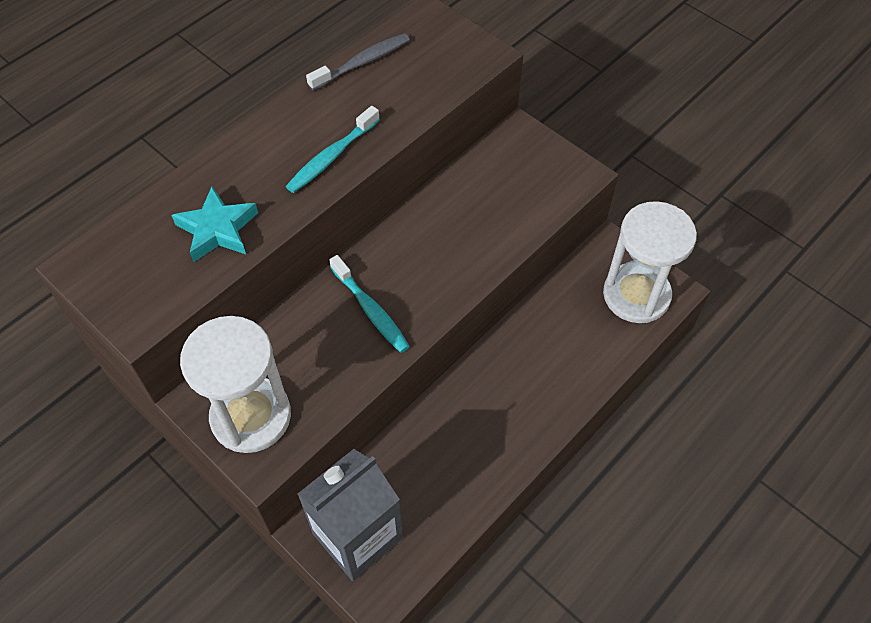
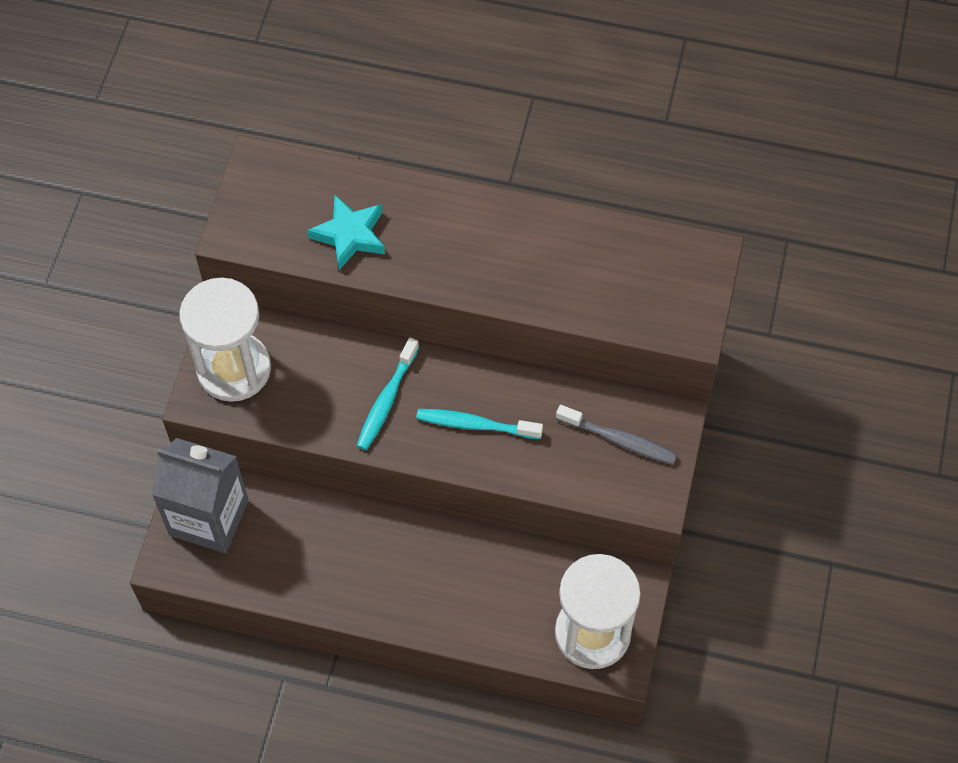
camera: 60 degrees right, 5 degrees up
(331, 157) = (480, 274): turquoise toothbrush -> turquoise toothbrush (475, 425)
(362, 63) = (608, 235): grey toothbrush -> grey toothbrush (619, 440)

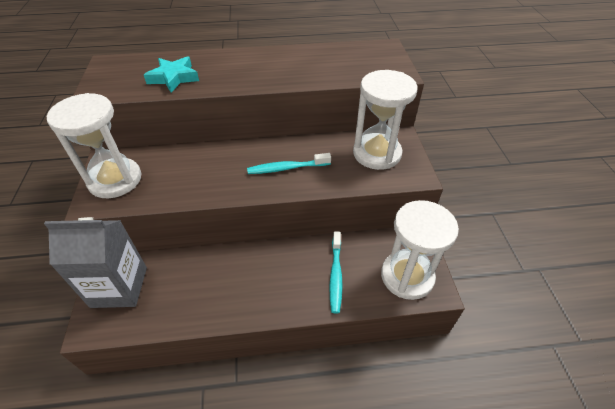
camera: 20 degrees left, 15 degrees down
(386, 400) = (224, 170): turquoise toothbrush -> turquoise toothbrush (335, 275)
(619, 440) = (377, 153): grey toothbrush -> white hourglass

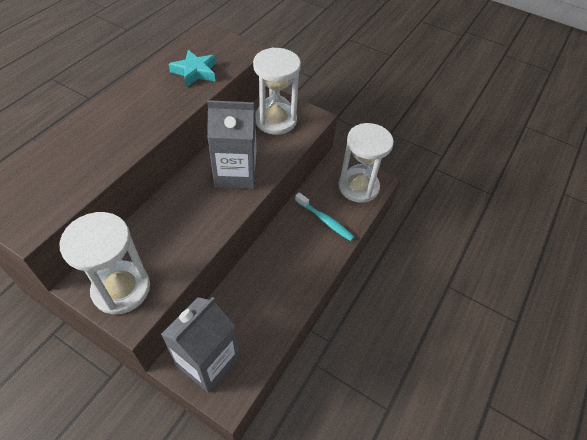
camera: 55 degrees left, 5 degrees up
(174, 78) = (82, 164): turquoise star -> turquoise star (195, 72)
(286, 168) = (236, 174): turquoise toothbrush -> grey carton

